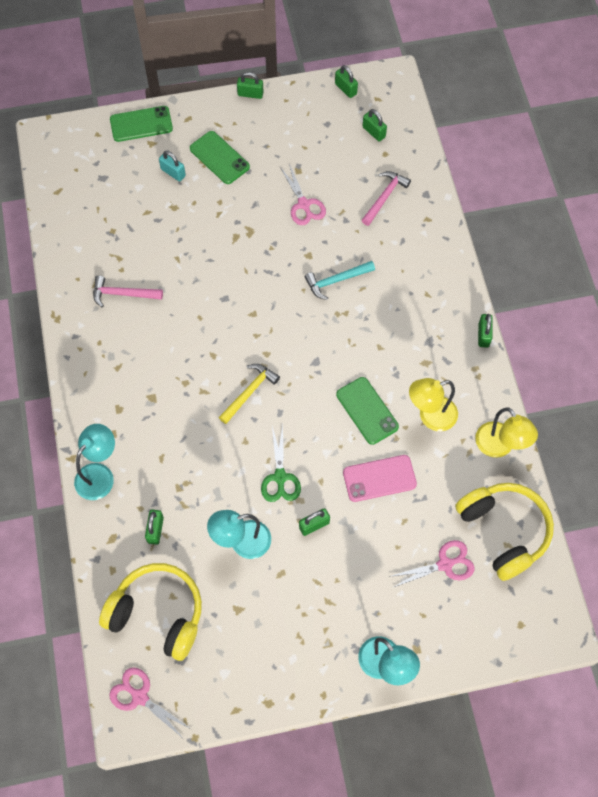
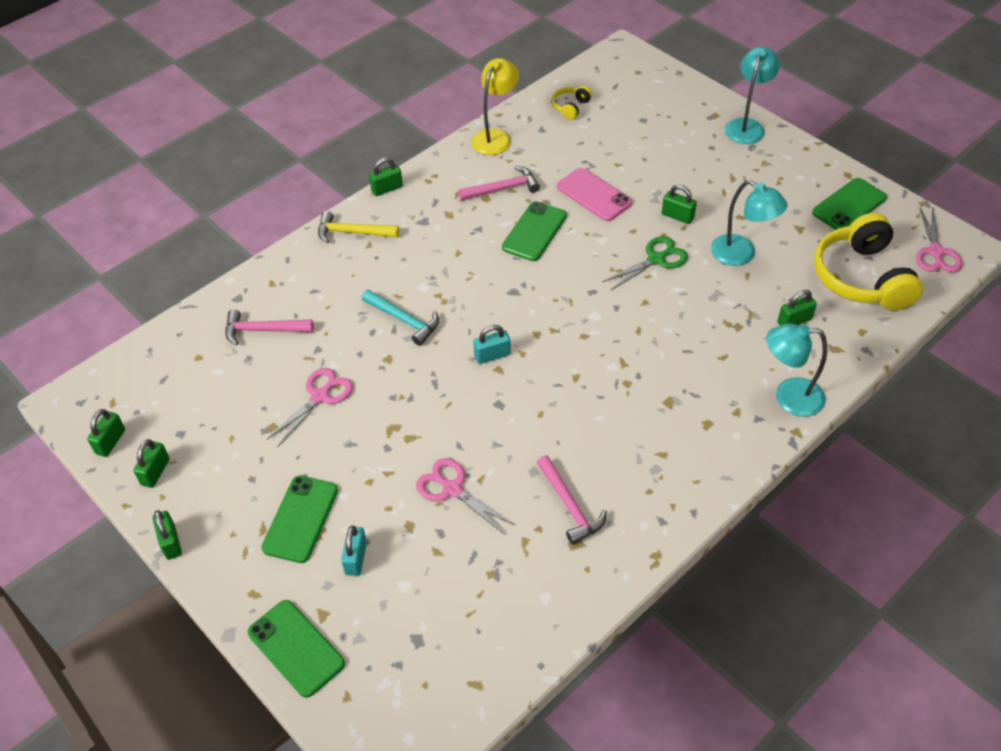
camera: 120 degrees left, 15 degrees down
(234, 672) = (849, 205): none -> green phone
(249, 392) = (591, 325): yellow hammer -> yellow hammer (352, 232)
(267, 316) = (492, 355): none -> turquoise padlock
(374, 132) = (170, 382): green padlock -> green padlock (155, 472)
(430, 416) = (503, 189): yellow lamp -> pink hammer
(445, 564) = (631, 127): pink scissors -> pink scissors (452, 489)
(503, 531) = (570, 107): yellow headphones -> yellow headphones, size x0.45

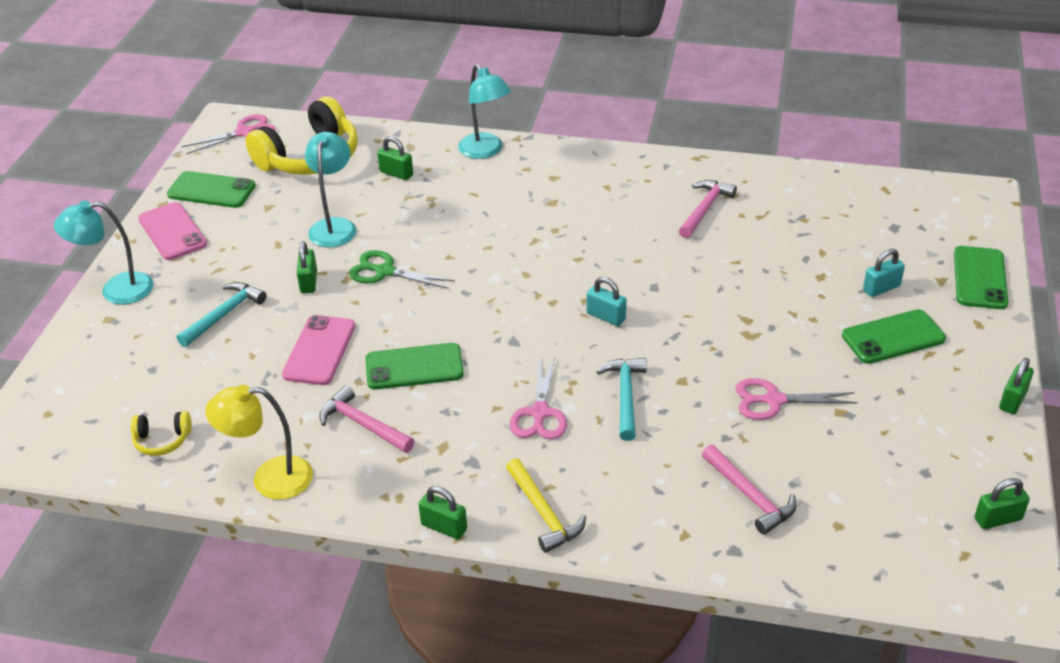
camera: 125 degrees left, 10 degrees down
(155, 472) = (978, 460): green padlock -> none
(452, 489) = (763, 271): pink scissors -> pink scissors (540, 413)
(674, 165) = (224, 315): none -> turquoise hammer
(802, 169) = (172, 232): none -> pink phone

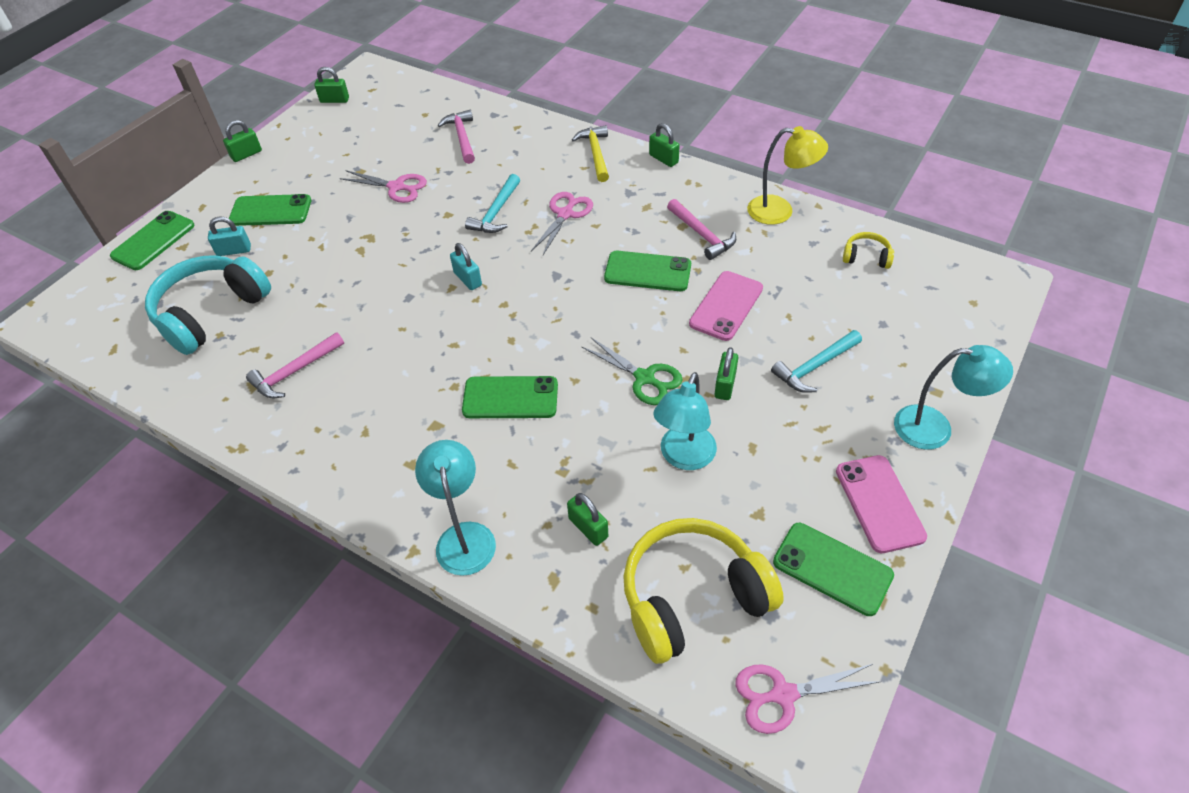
camera: 160 degrees left, 10 degrees up
(499, 232) = (510, 398): none -> green phone
(833, 232) = (211, 313): none -> turquoise headphones

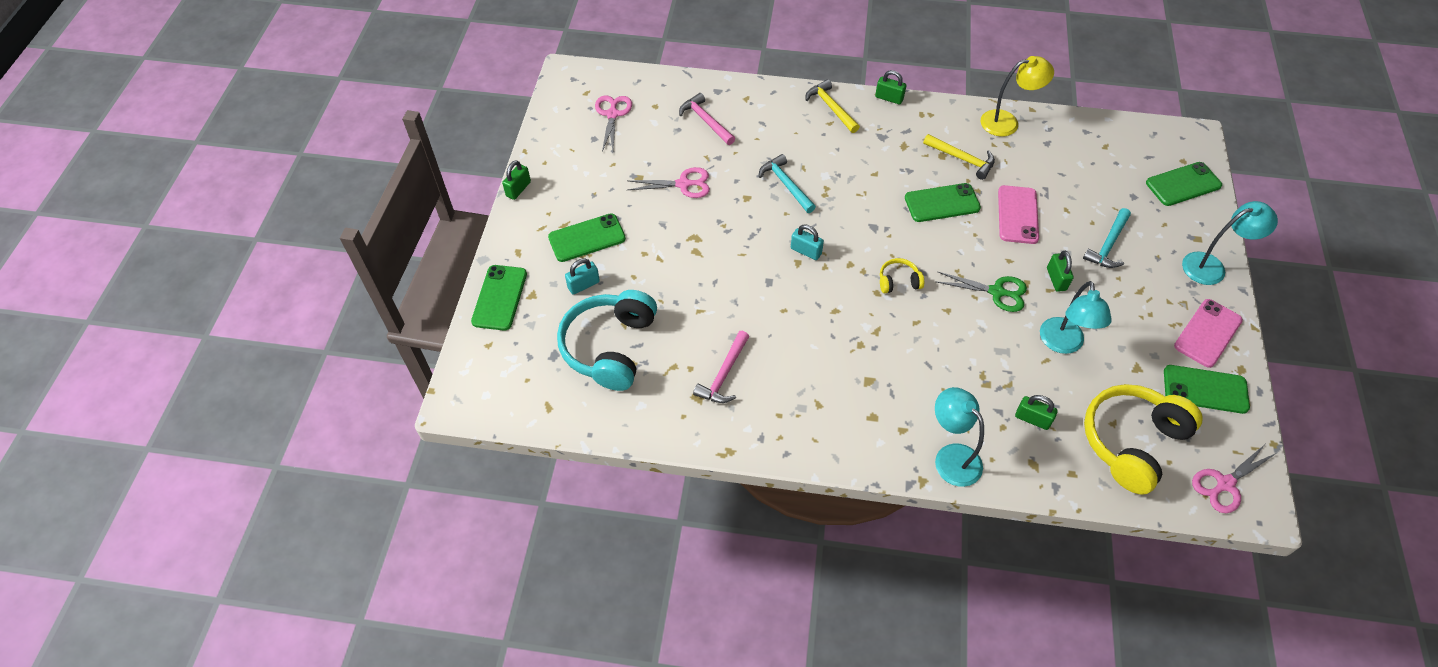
camera: 25 degrees left, 5 degrees up
(334, 100) = (559, 112): green padlock -> none
(496, 212) = (786, 184): turquoise hammer -> turquoise hammer turned 150 degrees clockwise
(510, 398) = (910, 340): green phone -> green phone (1183, 184)
(565, 214) = (844, 170): pink scissors -> pink scissors (612, 114)
(702, 235) = (962, 159): pink hammer -> yellow hammer
(866, 257) = (1091, 145): yellow headphones -> yellow headphones (898, 281)
(879, 503) = (1208, 333): pink phone -> pink phone turned 75 degrees clockwise

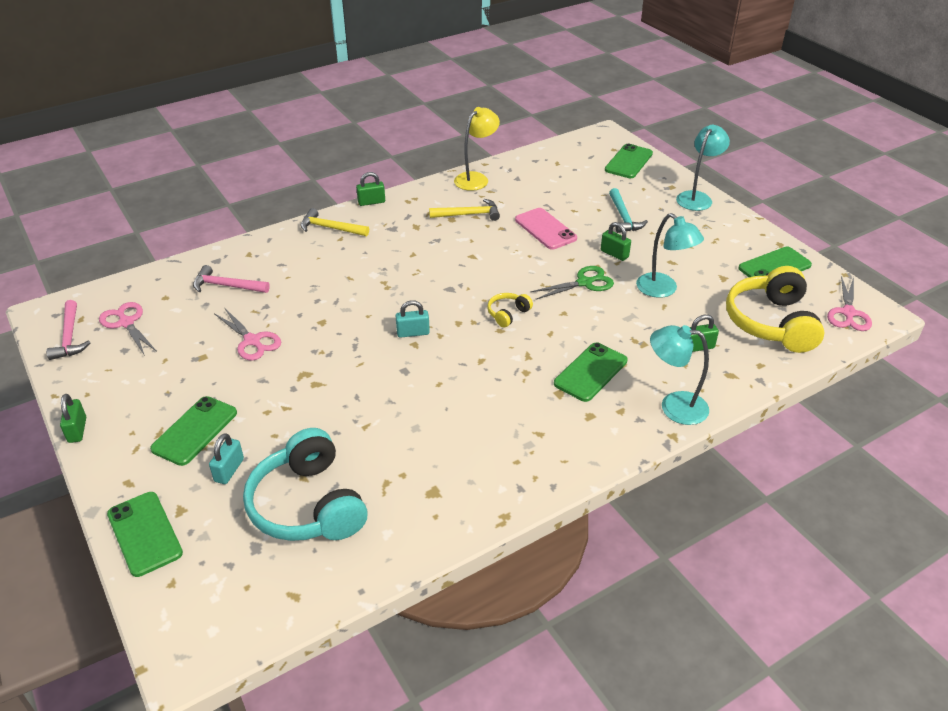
camera: 40 degrees left, 15 degrees down
(683, 184) = (252, 341): pink scissors -> pink scissors turned 90 degrees clockwise
(723, 374) = (438, 461): pink hammer -> pink hammer (69, 337)
(786, 184) = (347, 296): turquoise hammer -> none
(942, 203) = (484, 248): green phone -> green phone (591, 372)
(1208, 333) = (738, 235): pink phone -> none

